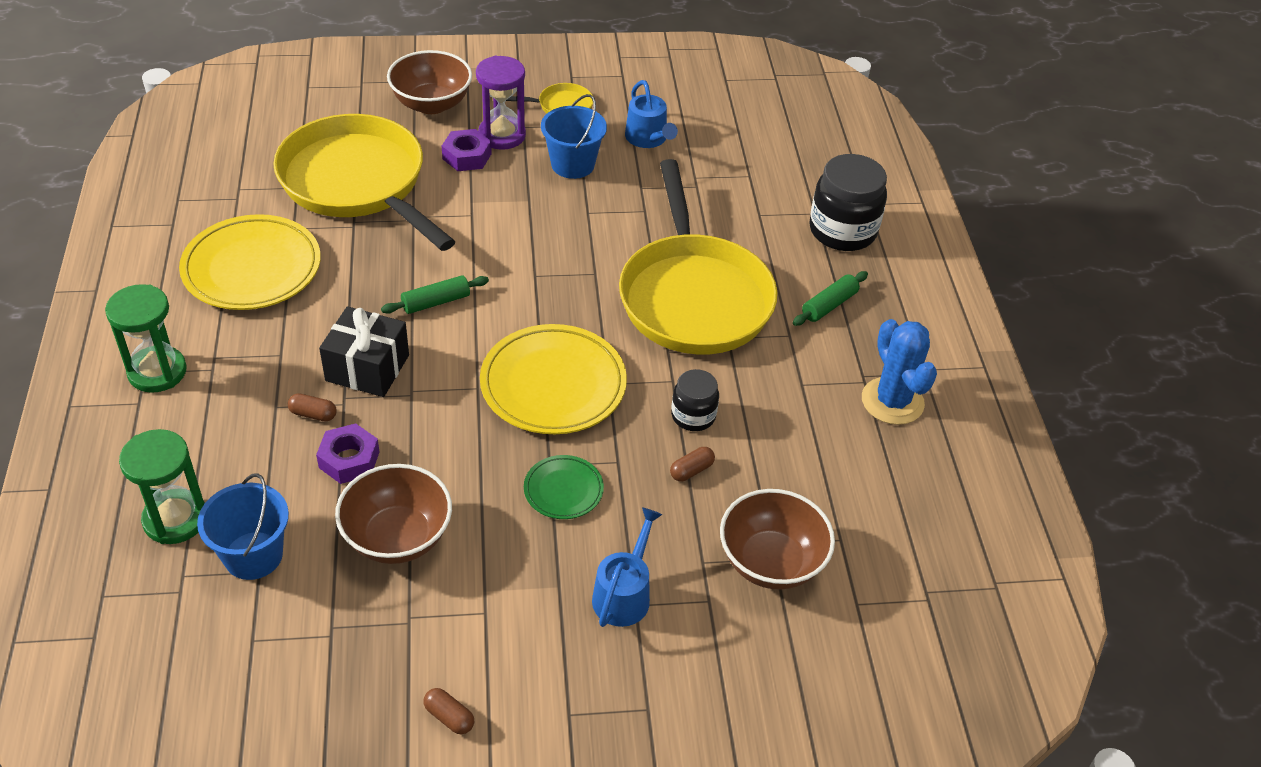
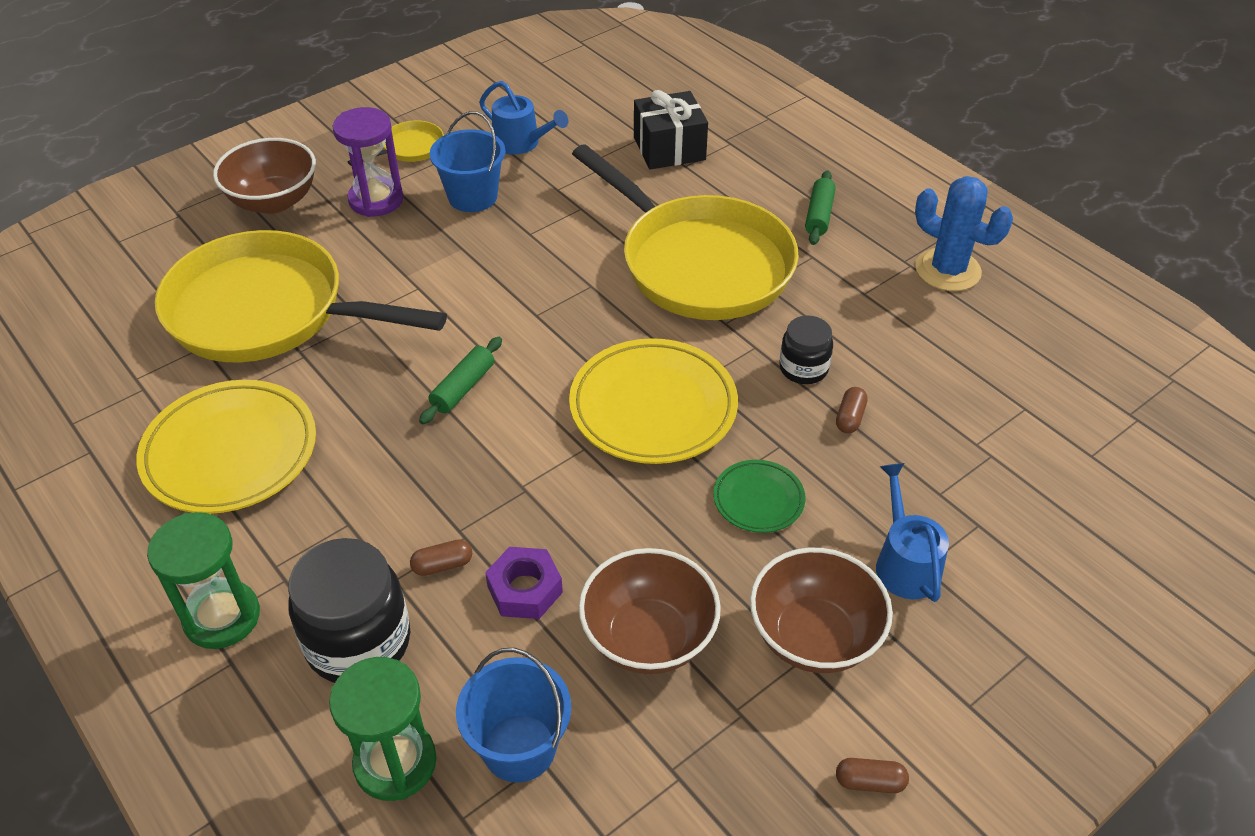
camera: 30 degrees left, 0 degrees up
(367, 368) = (455, 488): black gift -> black gift (669, 148)
(467, 156) = (359, 235): purple nut -> none
(771, 562) = (992, 460): brown bowl -> brown bowl (814, 637)
(842, 231) = (767, 148): black jar -> black jar (358, 642)

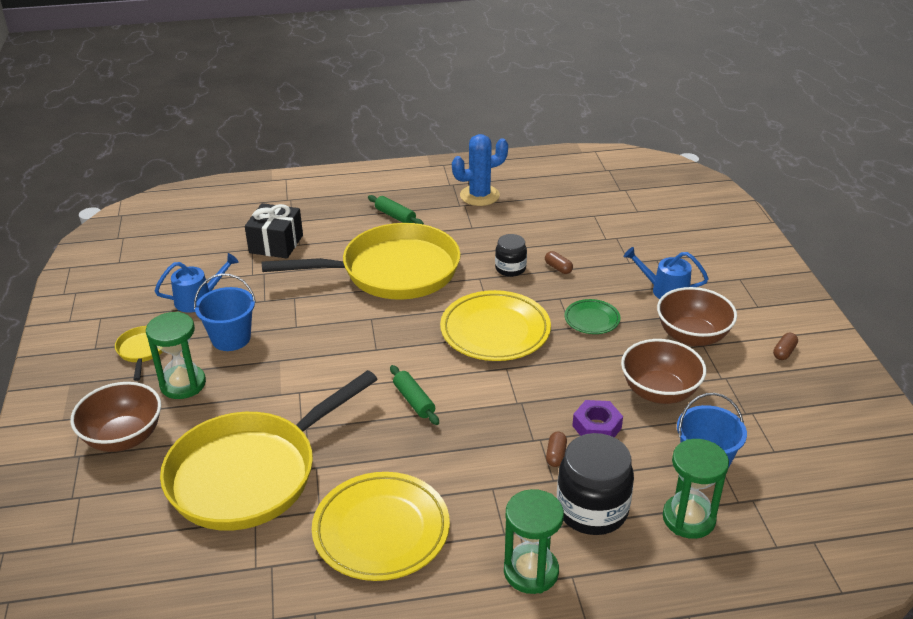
camera: 60 degrees left, 10 degrees down
(376, 200) = (183, 384): purple hourglass -> green hourglass

